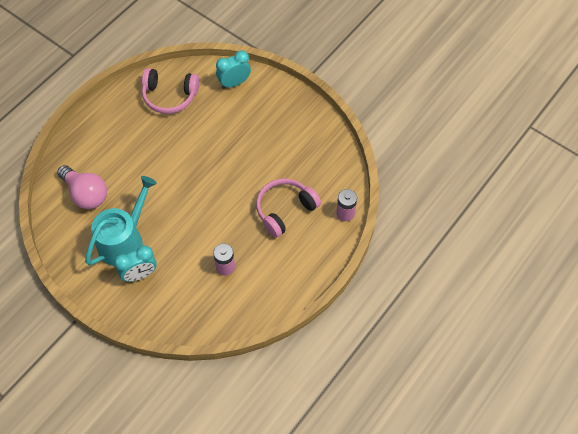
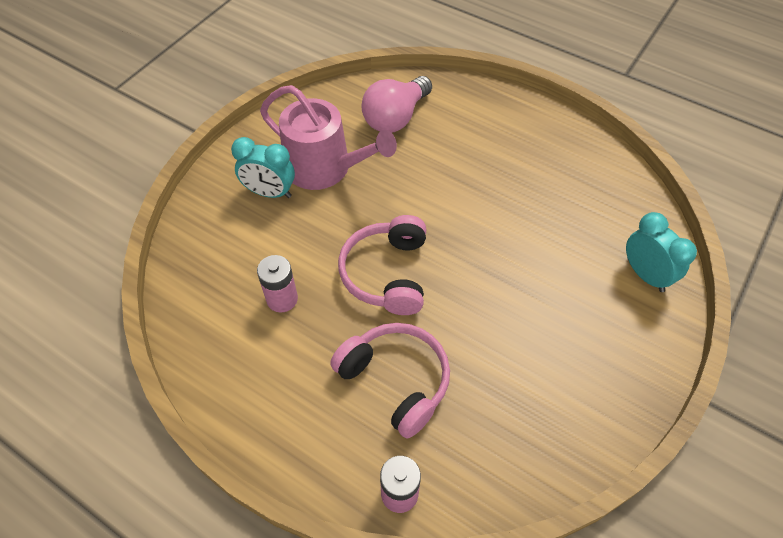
camera: 85 degrees right, 5 degrees down
(124, 240) = (324, 168): turquoise watering can -> pink watering can
(140, 274) = (270, 192): turquoise clock -> turquoise clock turned 45 degrees counterclockwise
(169, 96) = (588, 189): pink headphones -> pink headphones (386, 273)

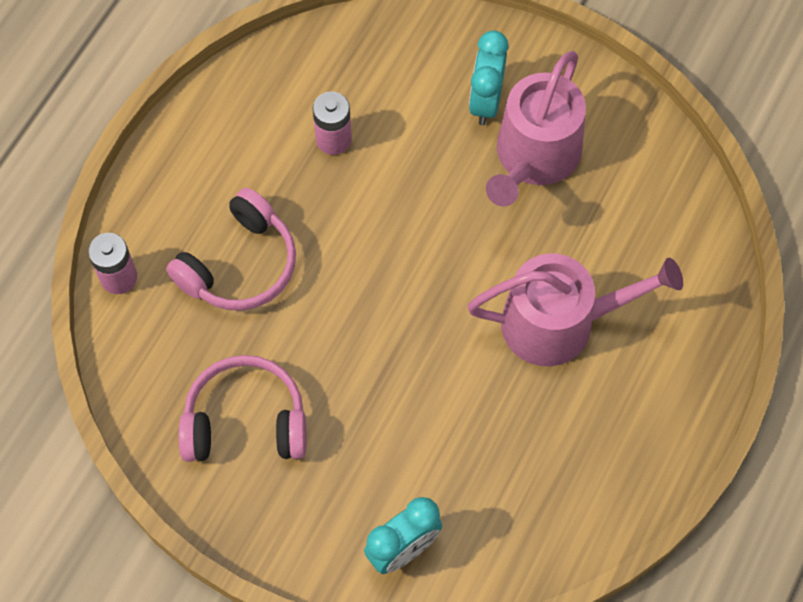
camera: 85 degrees right, 10 degrees up
(386, 273) = (377, 244): pink headphones -> pink headphones (245, 421)
(395, 117) = (640, 234): pink light bulb -> none
(461, 166) = (559, 322): none -> pink watering can

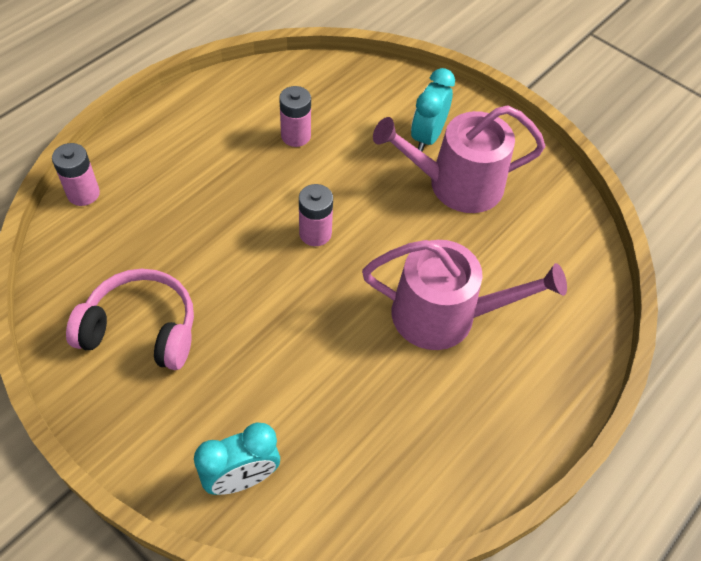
camera: 10 degrees right, 10 degrees down
(240, 265) = (185, 207): pink headphones -> none
(394, 260) = (315, 233): none -> pink battery
(534, 157) = (456, 184): pink watering can -> pink watering can turned 45 degrees clockwise

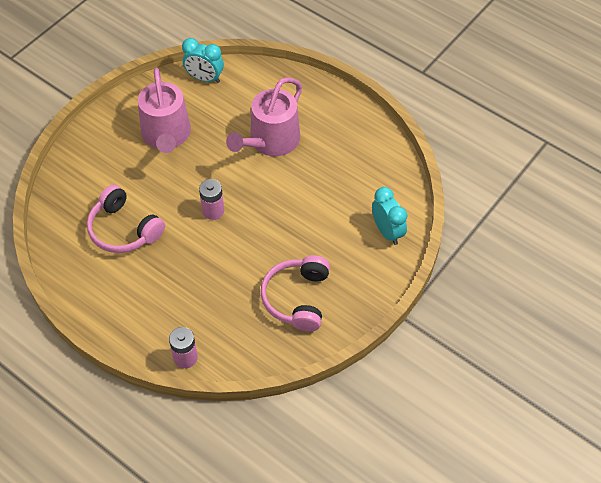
camera: 90 degrees left, 0 degrees up
(296, 136) = (123, 229): pink battery -> pink headphones
(427, 137) = (123, 151): turquoise clock -> turquoise clock (204, 78)
(445, 315) = (270, 141): pink watering can -> pink watering can turned 150 degrees counterclockwise

